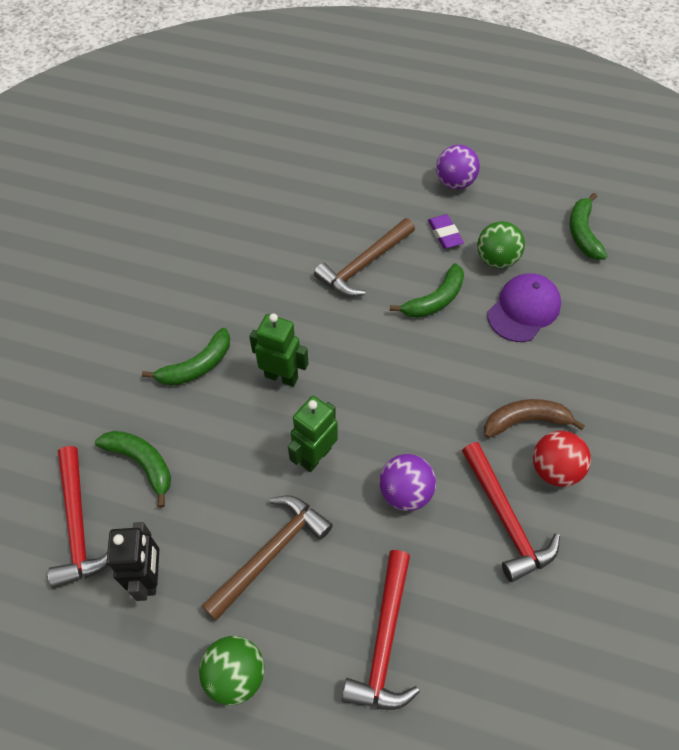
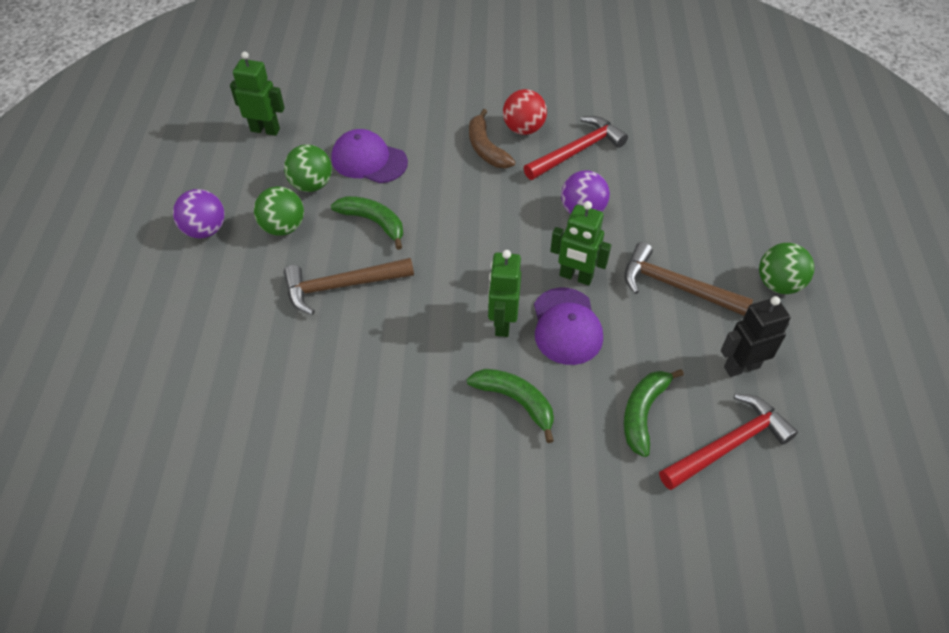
camera: 105 degrees left, 5 degrees down
(258, 429) = (566, 326): none -> purple cap
(363, 265) = (341, 286): brown hammer -> brown hammer turned 135 degrees clockwise
(384, 642) = (704, 203): red hammer -> none
(445, 234) = (283, 227): purple eraser -> green ball
(582, 233) = (265, 130): green banana -> green robot

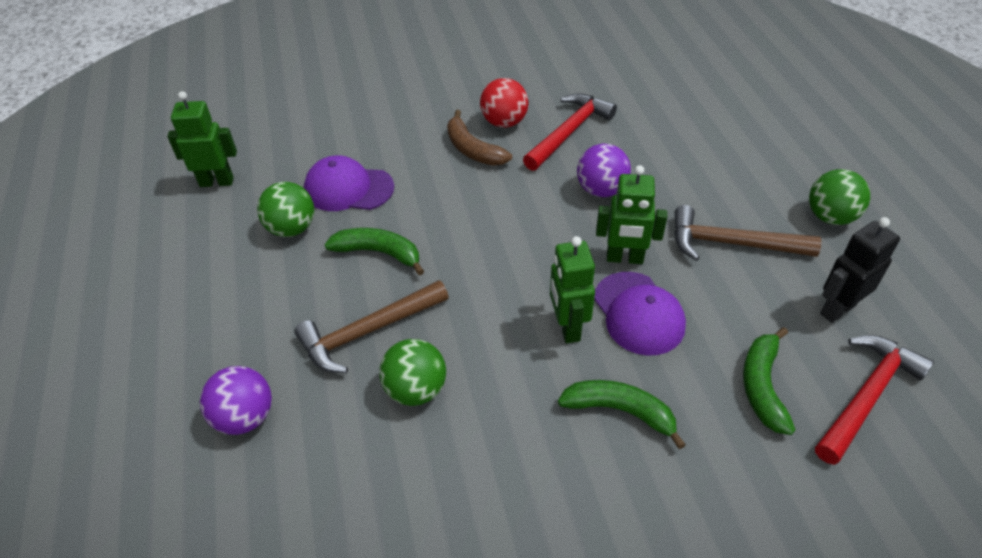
camera: 15 degrees left, 5 degrees down
(205, 230) = (179, 307): purple ball -> purple ball (245, 417)
(283, 227) = (274, 282): green ball -> green ball (416, 390)

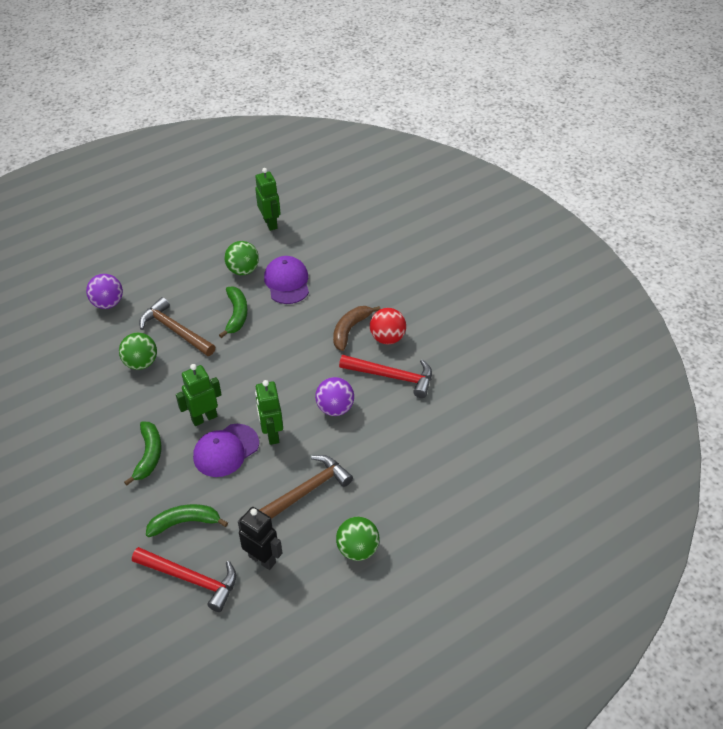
camera: 70 degrees right, 0 degrees up
(731, 243) = (307, 491): brown hammer -> brown hammer turned 60 degrees clockwise

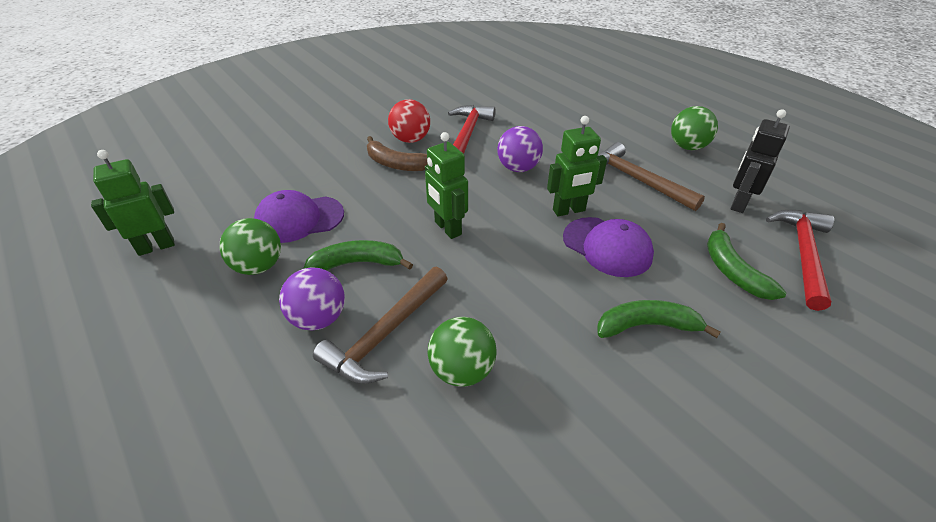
camera: 95 degrees left, 5 degrees down
(108, 303) = (296, 463): purple ball -> purple ball (318, 318)
(204, 418) = (560, 274): green robot -> green robot (447, 228)

